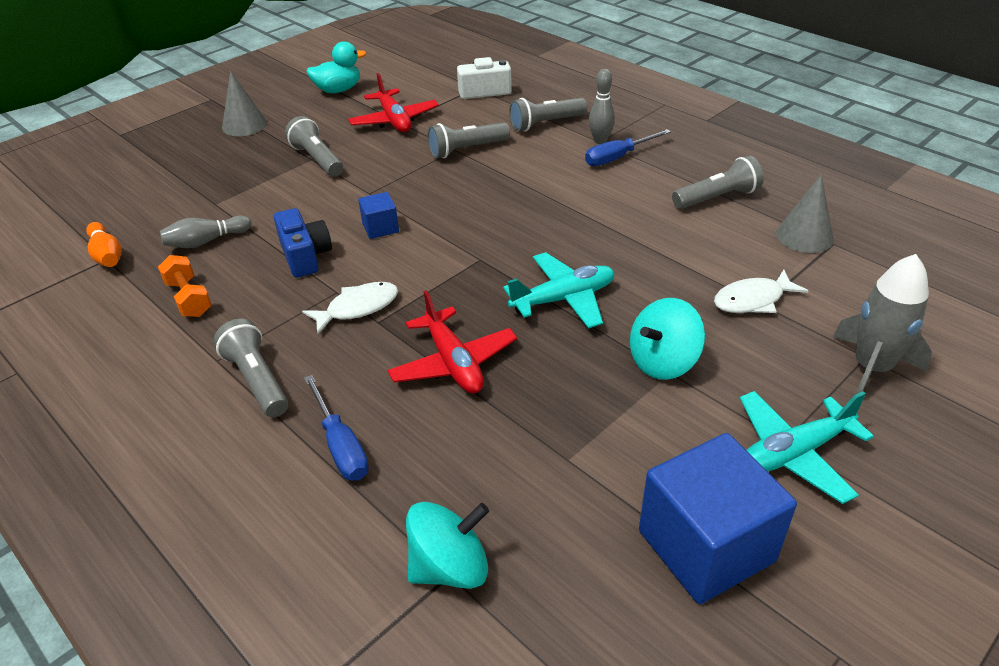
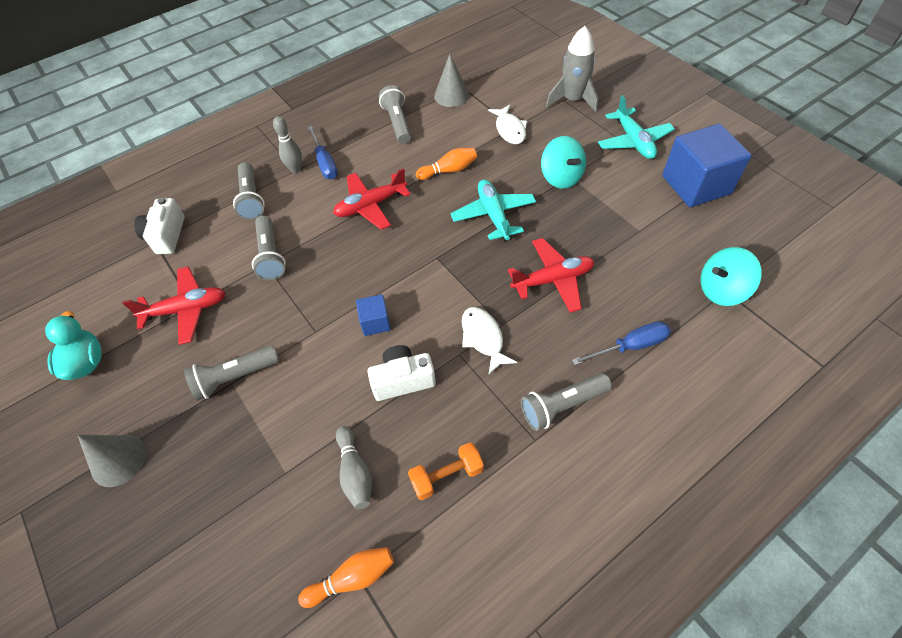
camera: 80 degrees left, 15 degrees up
(305, 256) = (403, 380): blue camera -> white camera
(450, 567) = (721, 290): turquoise spinning top -> turquoise spinning top turned 90 degrees counterclockwise
(555, 199) = (371, 205): none -> red plane
(639, 251) = (449, 170): none -> orange bowling pin

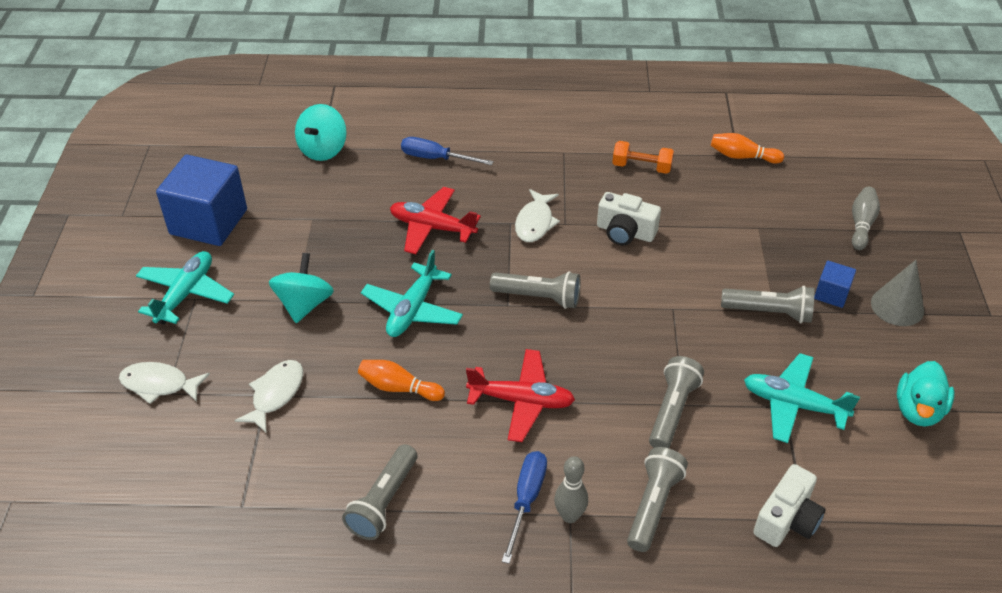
camera: 145 degrees left, 10 degrees down
(186, 310) = (793, 404): red plane -> turquoise plane
(355, 472) = (705, 201): grey bowling pin -> grey bowling pin (861, 224)
(375, 322) = (613, 284): blue cube -> blue cube (831, 294)
(451, 95) = (272, 499): grey cone -> none
(562, 405) = (525, 157): grey flashlight -> grey flashlight (538, 297)
(572, 100) = (159, 384): grey rocket -> white fish
(721, 290) = (323, 149): turquoise spinning top -> turquoise spinning top turned 90 degrees clockwise

